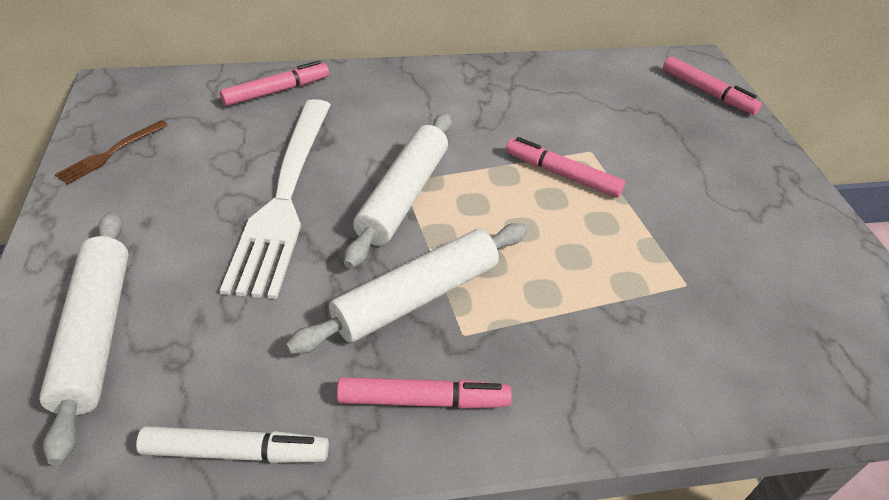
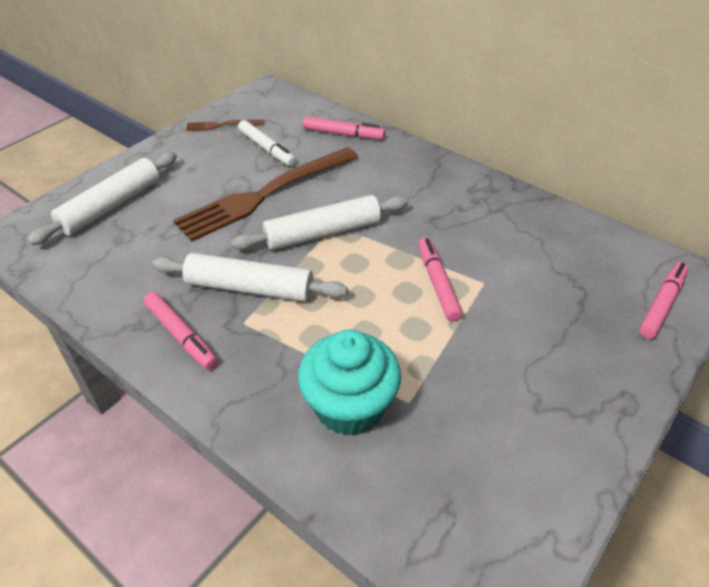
camera: 50 degrees right, 0 degrees up
(236, 452) = (89, 292): white marker -> white marker (267, 149)
(285, 197) = (264, 195): white fork -> brown fork
(658, 326) = (349, 406): none -> turquoise cupcake
(707, 92) = (661, 304): pink marker -> pink marker turned 150 degrees counterclockwise

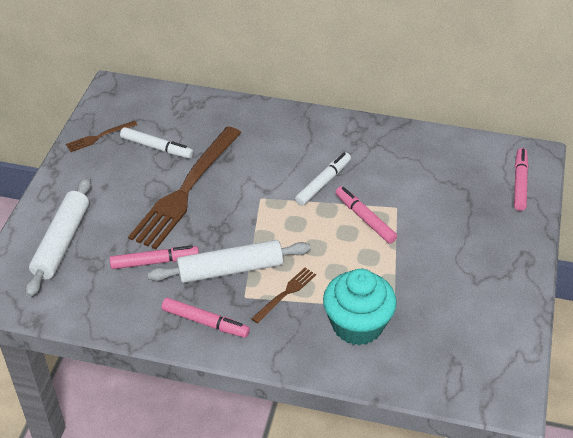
camera: 25 degrees left, 0 degrees up
(290, 336) = (285, 293): none -> brown fork
(323, 233) = (255, 207): white rolling pin -> none
(343, 134) = (213, 114): pink marker -> pink marker (155, 262)
(413, 230) = (323, 183): none -> white marker

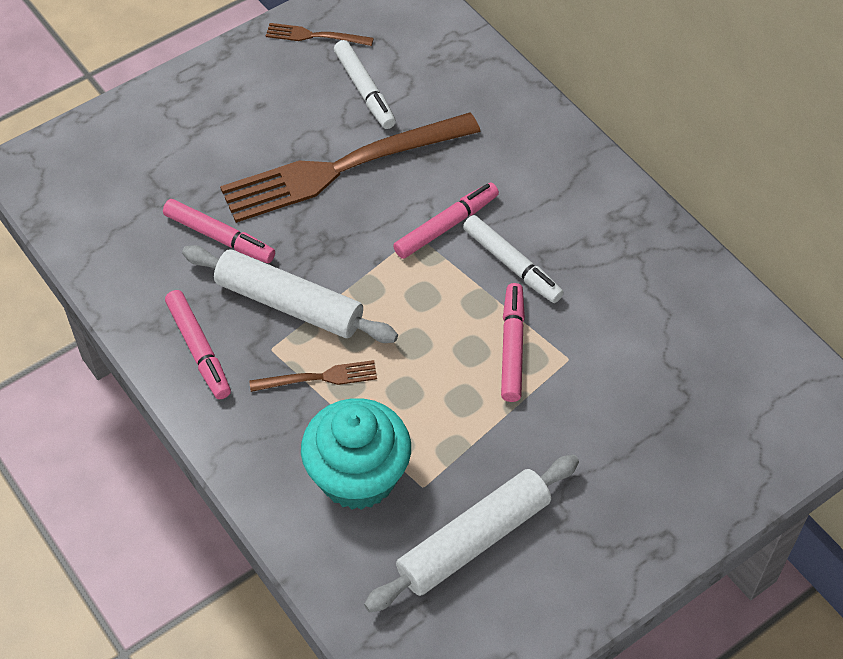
camera: 40 degrees right, 10 degrees up
(62, 242) = (149, 147): white rolling pin -> white rolling pin (474, 540)
(323, 183) = (512, 265): white marker -> white marker turned 60 degrees clockwise
(520, 183) = (772, 437): pink marker -> pink marker (446, 226)

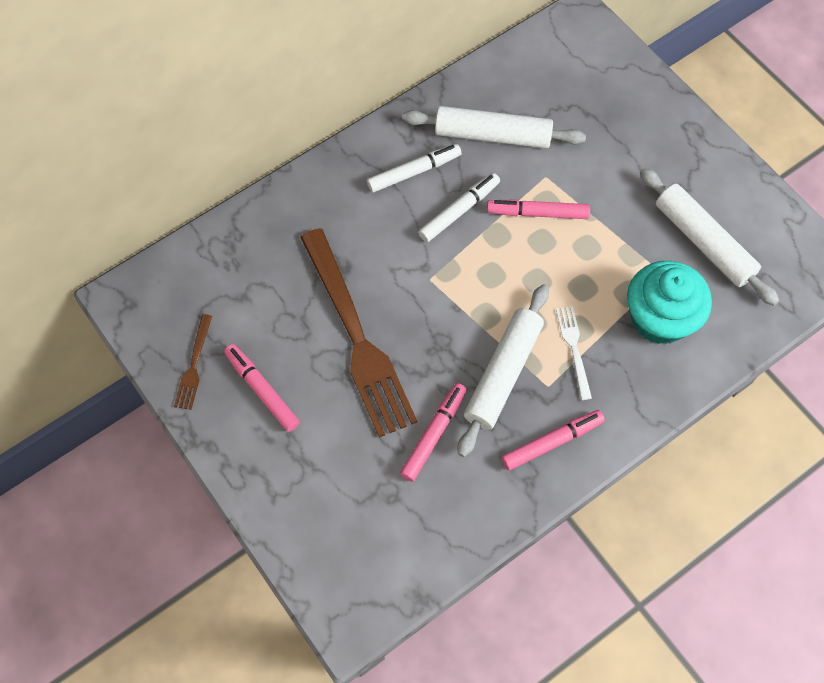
camera: 90 degrees left, 10 degrees up
(319, 378) = (574, 348): brown fork -> white fork
(364, 90) = (266, 321): white marker -> white marker (414, 172)
(446, 226) = (420, 257): pink marker -> pink marker (262, 390)
(628, 302) = (492, 135): none -> white rolling pin

